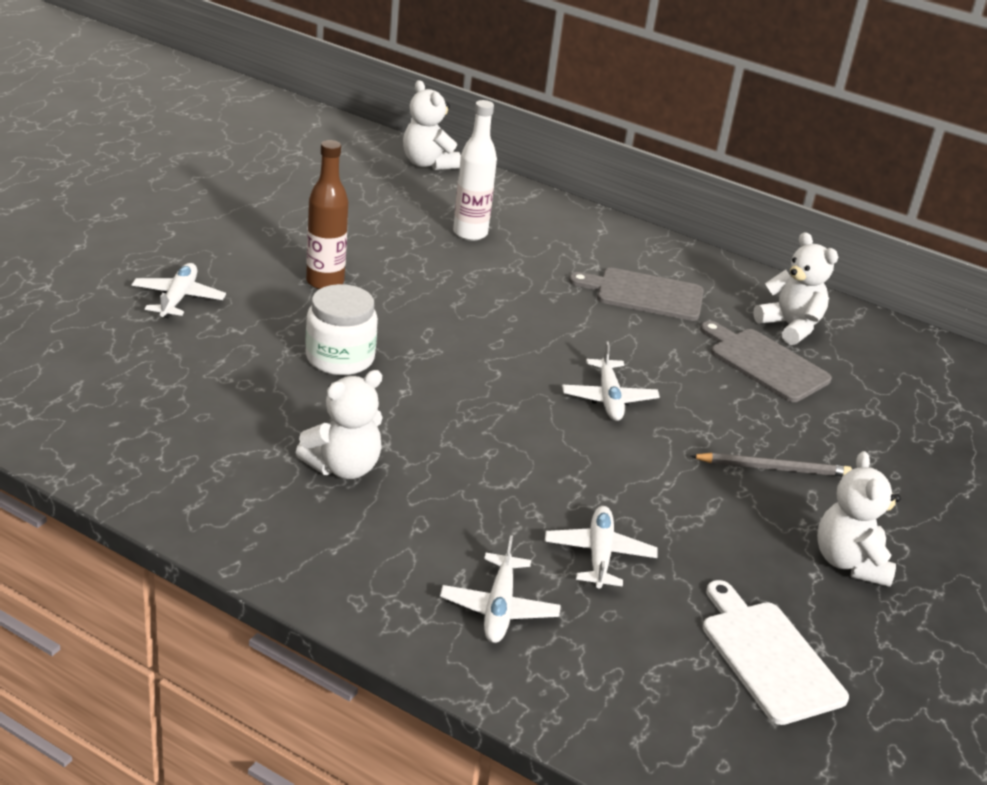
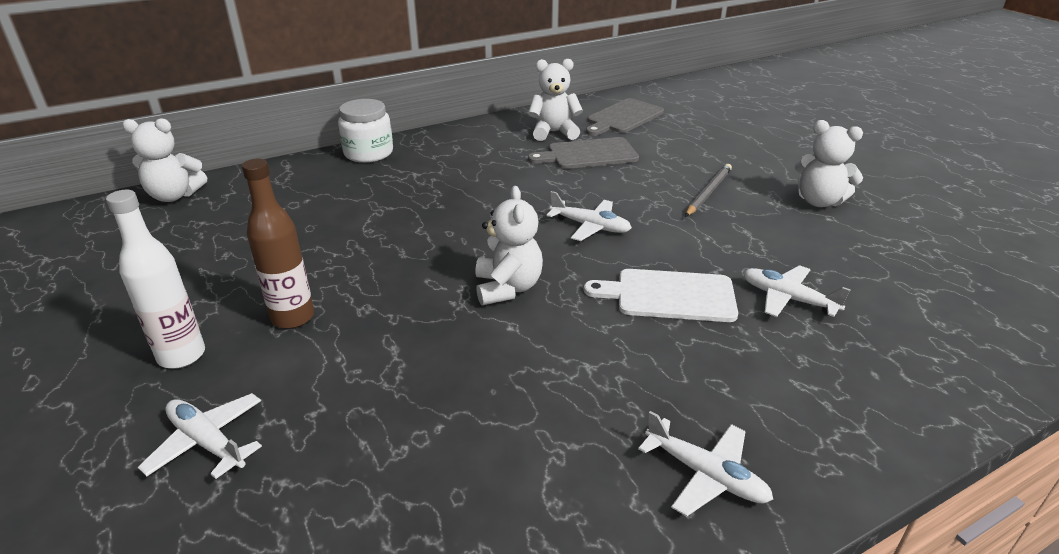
camera: 55 degrees left, 0 degrees up
(340, 358) = (429, 350): white jar -> white jar (368, 153)
(343, 467) = (610, 407): white teddy bear -> white teddy bear (508, 288)
(470, 233) = (307, 211): white bottle -> white bottle (182, 356)
(499, 608) = (849, 376): white plane -> white plane (706, 475)
(644, 294) = (470, 167): grey cutting board -> grey cutting board (623, 117)
(768, 657) = (918, 266): white cutting board -> white cutting board (669, 296)

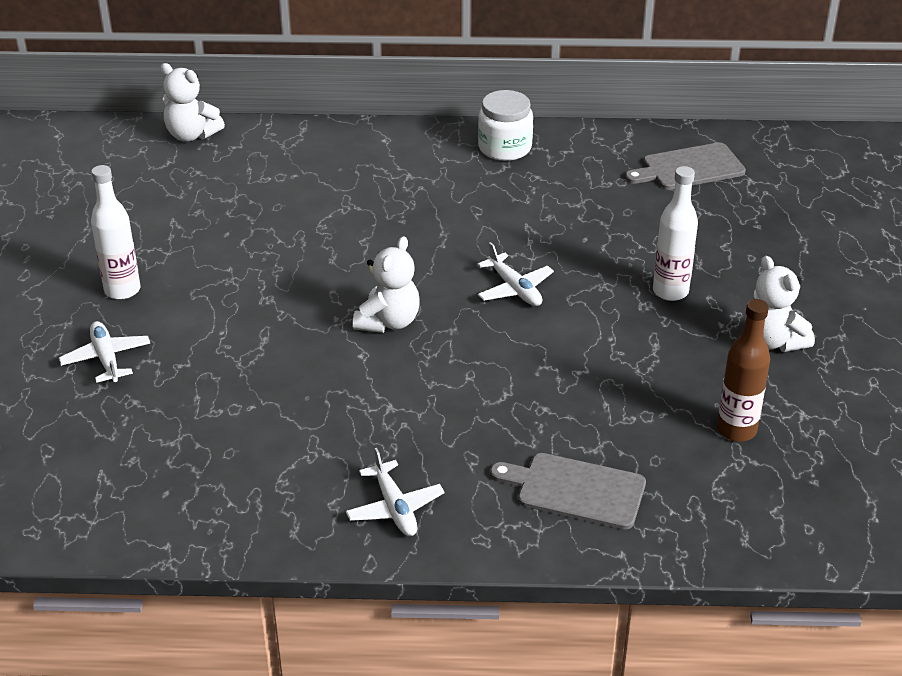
camera: 30 degrees right, 5 degrees up
(293, 317) = (212, 287): brown bottle -> brown bottle (736, 430)
(368, 153) = (385, 136): white jar -> white jar (505, 148)
(554, 132) = (591, 166): white teddy bear -> none
(588, 154) = (598, 206): grey cutting board -> grey cutting board (575, 490)
(669, 296) = (513, 378): white cutting board -> none
(708, 192) = (670, 291): grey pencil -> white bottle
(787, 299) = (611, 418): white plane -> none

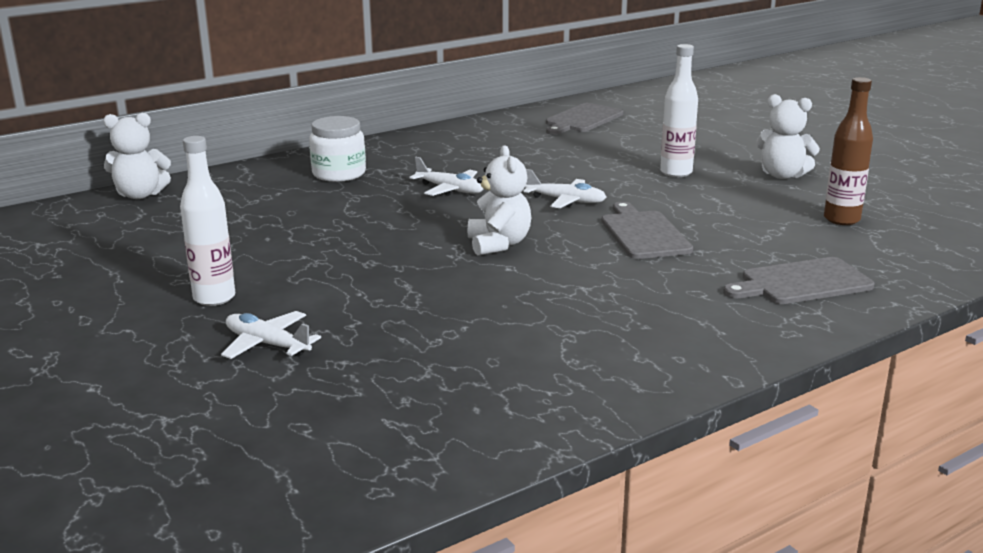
camera: 35 degrees left, 15 degrees down
(394, 508) = (692, 341): white plane -> white plane (450, 190)
(505, 148) = (433, 140): white jar -> white jar (339, 174)
(524, 364) = (643, 233): none -> grey cutting board

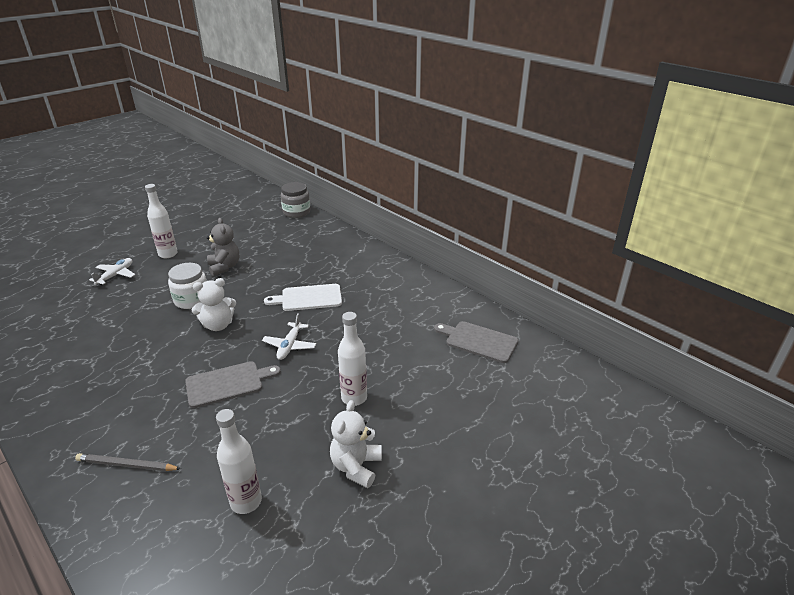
camera: 80 degrees right, 10 degrees up
(140, 195) = (296, 212): white teddy bear -> grey jar
(310, 246) = (224, 267): none -> grey teddy bear
(339, 174) = (333, 257): white jar -> white jar (192, 300)
(450, 190) = (308, 298): white plane -> white cutting board
(802, 283) = (126, 465): grey cutting board -> grey pencil
(841, 219) = (246, 502): brown bottle -> white bottle

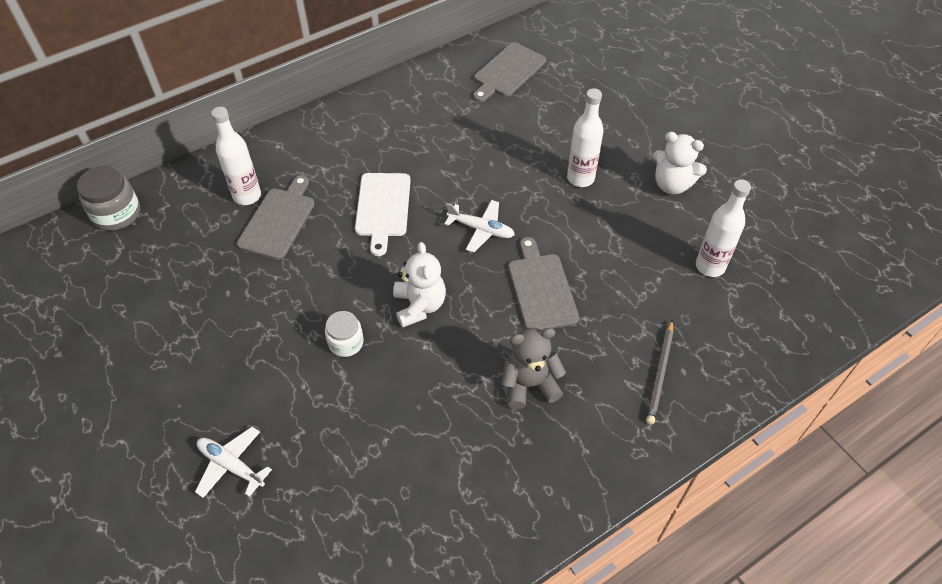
camera: 80 degrees left, 20 degrees up
(168, 254) = (187, 392): white bottle -> white bottle (247, 196)
(192, 300) = (346, 342): white jar -> white jar, size x0.66
(224, 267) = (264, 307): grey teddy bear -> grey teddy bear (529, 384)
(294, 260) = (278, 220): none -> grey cutting board

